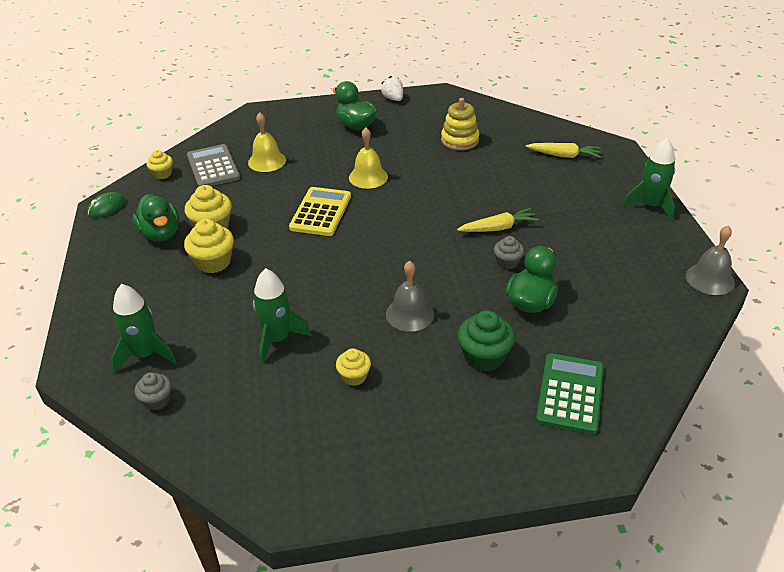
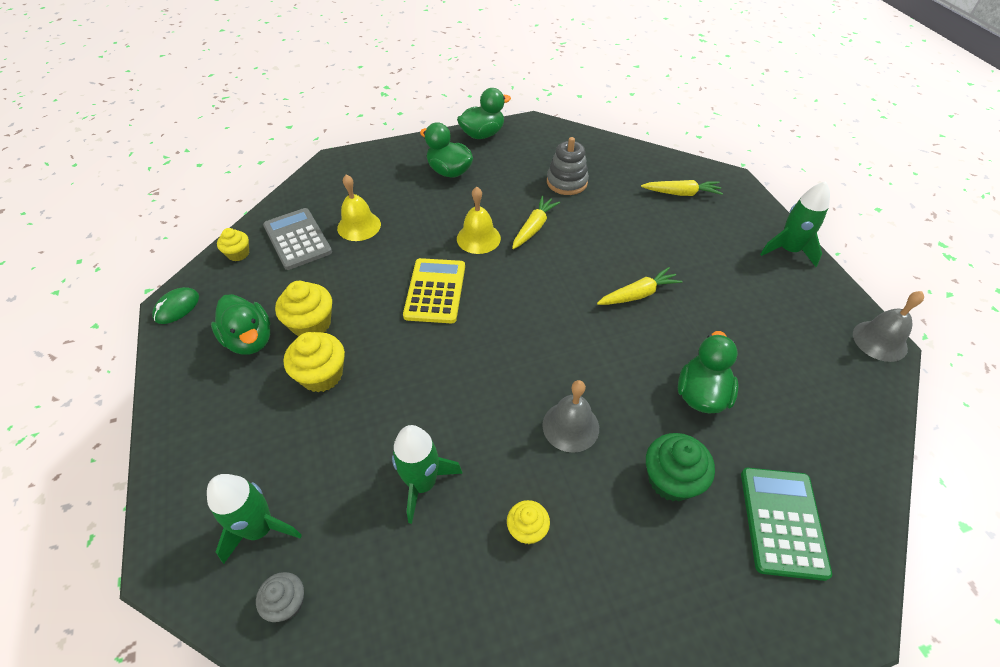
camera: 10 degrees left, 10 degrees up
(393, 99) = (482, 134): white strawberry -> green duck
(420, 172) = (534, 227): none -> yellow carrot
(460, 140) = (567, 182): yellow stacking toy -> grey stacking toy
(507, 262) = (660, 340): grey cupcake -> none

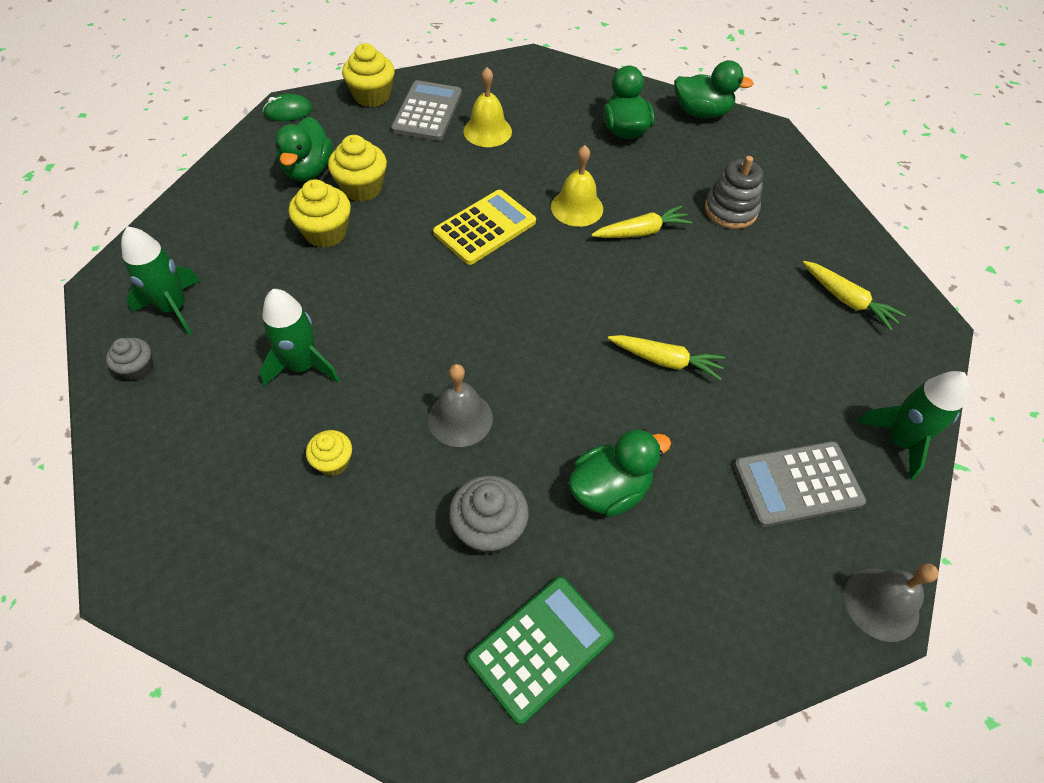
camera: 40 degrees right, 5 degrees up
(238, 254) = (372, 96): yellow cupcake -> yellow cupcake, size x1.63
(671, 479) = (489, 529): green cupcake -> grey cupcake
(777, 310) = (797, 484): none -> grey calculator

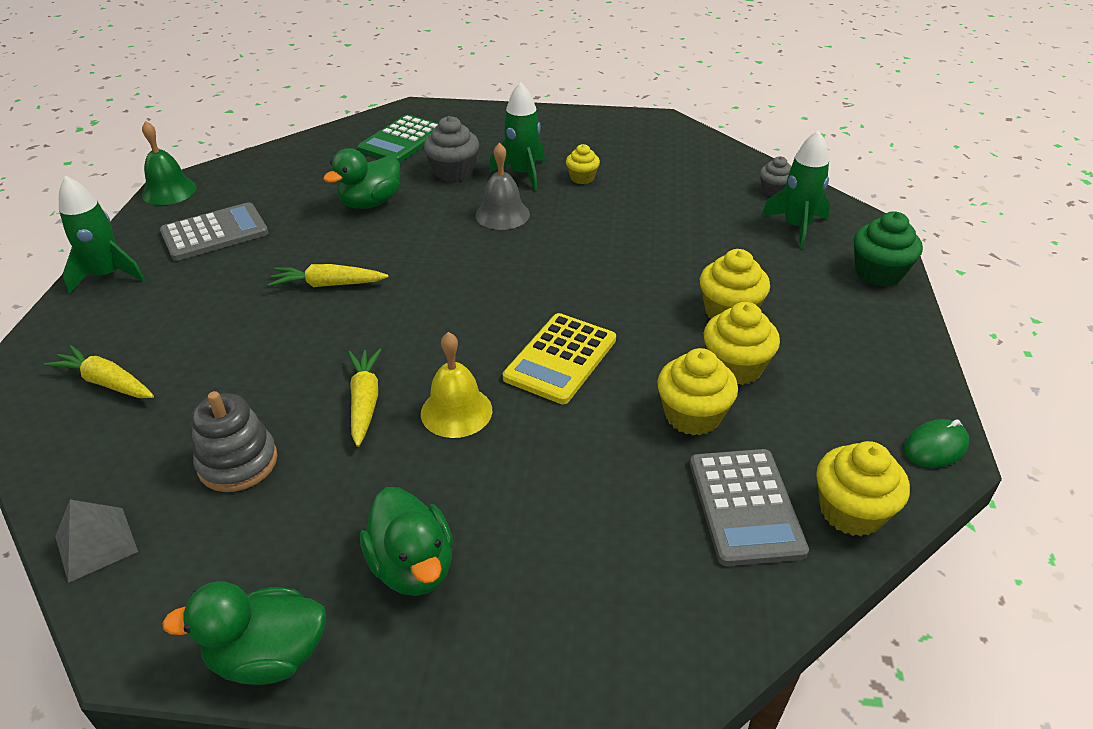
camera: 165 degrees right, 15 degrees down
(165, 235) = (878, 273): none -> green cupcake
(302, 366) = (651, 216): green rocket -> green rocket (523, 174)
(308, 170) = (818, 372): green duck -> none
(418, 164) = (692, 415): none -> yellow cupcake
(487, 131) = (633, 497): yellow bell -> none
(641, 232) = (365, 401): yellow carrot -> yellow carrot turned 120 degrees clockwise
(809, 184) = (96, 543): none -> grey pyramid
(881, 604) = (169, 191): grey bell -> green bell

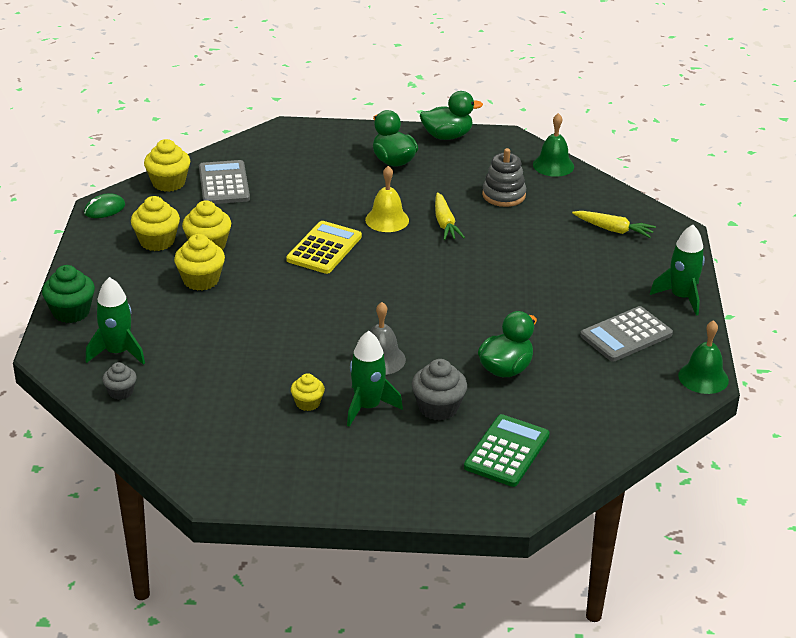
camera: 175 degrees right, 5 degrees down
(96, 543) = (553, 165): grey pyramid -> green bell
(328, 284) = (505, 293): yellow carrot -> none
(692, 415) = (242, 220): yellow cupcake -> yellow cupcake (157, 241)

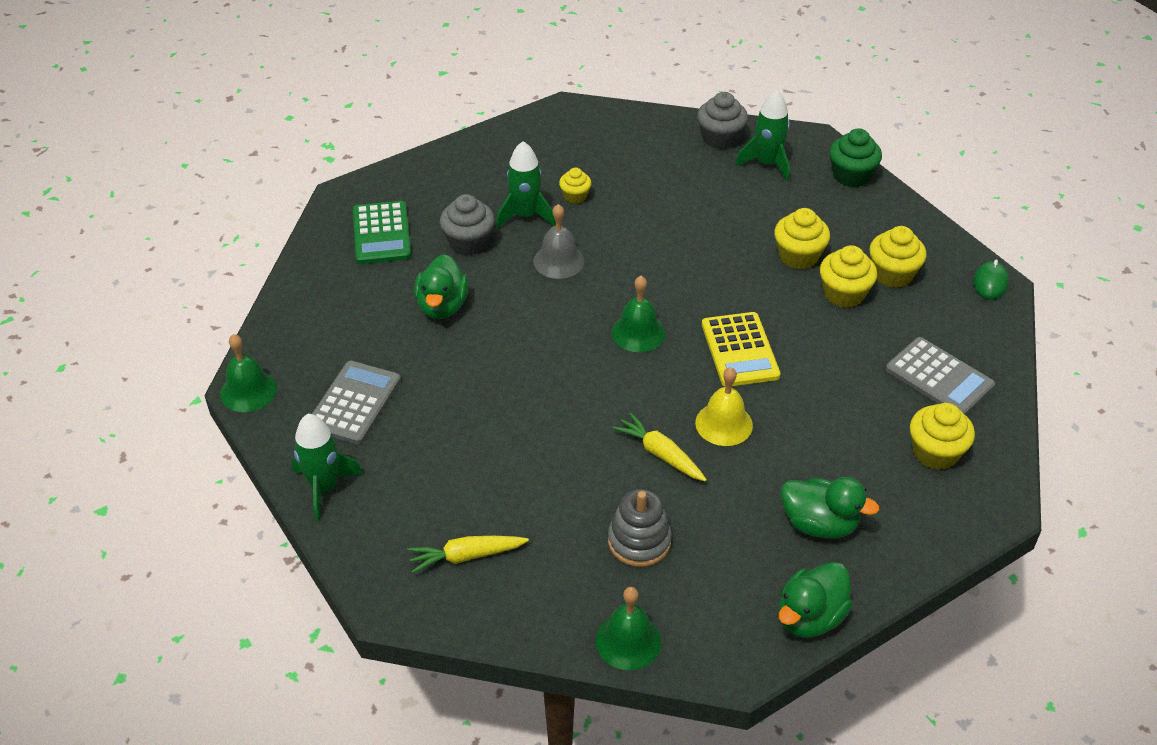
camera: 145 degrees right, 10 degrees up
(121, 392) = (720, 138): grey cupcake -> grey cupcake, size x1.63
(168, 183) = (988, 347): yellow cupcake -> yellow cupcake (935, 452)
(379, 287) = (638, 332): none -> green bell

